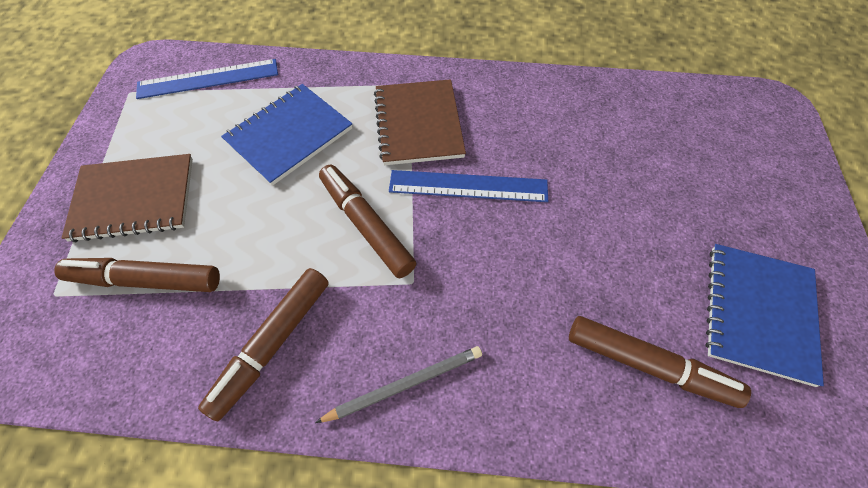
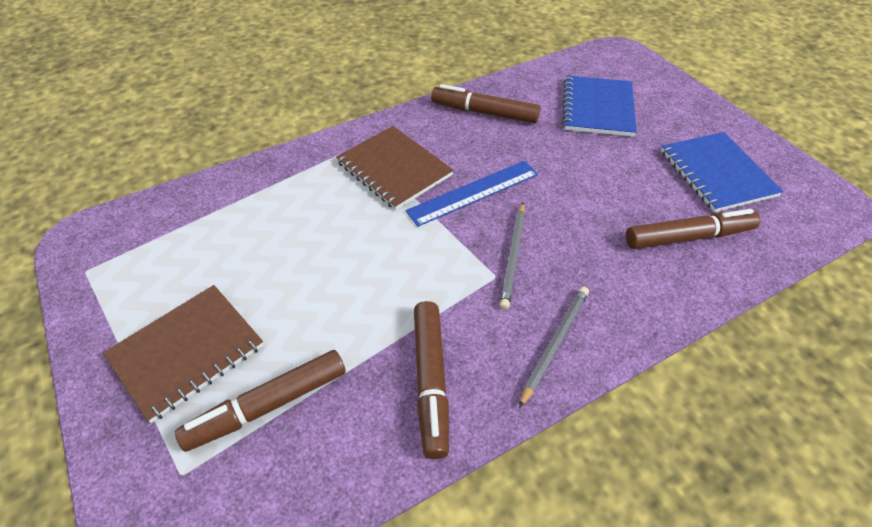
camera: 35 degrees left, 10 degrees down
(208, 79) = (164, 222): blue ruler -> none
(289, 135) = (291, 228): blue notebook -> blue notebook (598, 108)
(366, 225) = (422, 258): brown marker -> brown marker (484, 112)
(447, 272) = (513, 256): none -> grey pencil

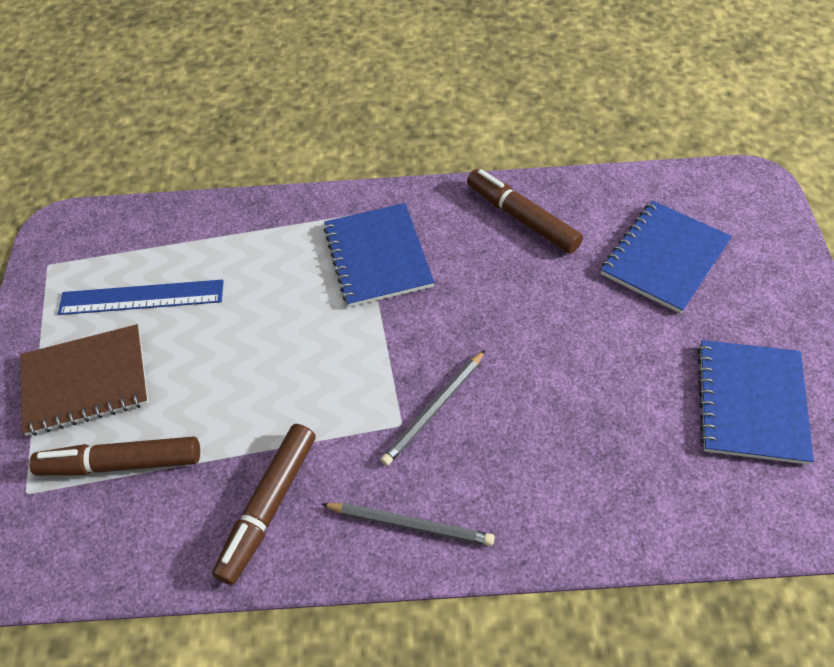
camera: 30 degrees right, 5 degrees up
(394, 169) = (378, 256): brown notebook -> blue notebook
(473, 192) = (442, 316): blue ruler -> blue ruler (141, 297)
(554, 344) = (410, 524): grey pencil -> grey pencil turned 45 degrees clockwise
(688, 237) = (648, 469): brown marker -> none

